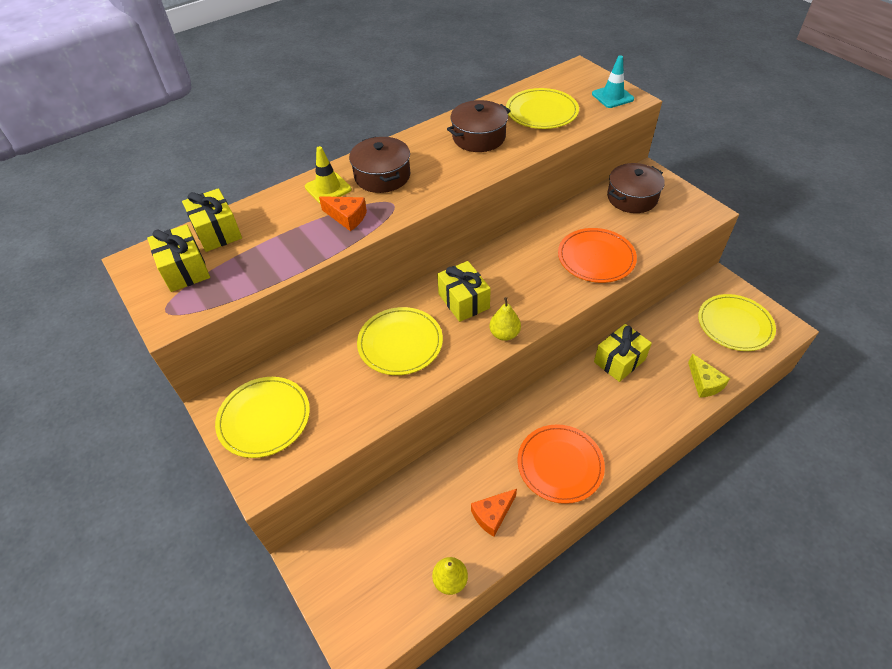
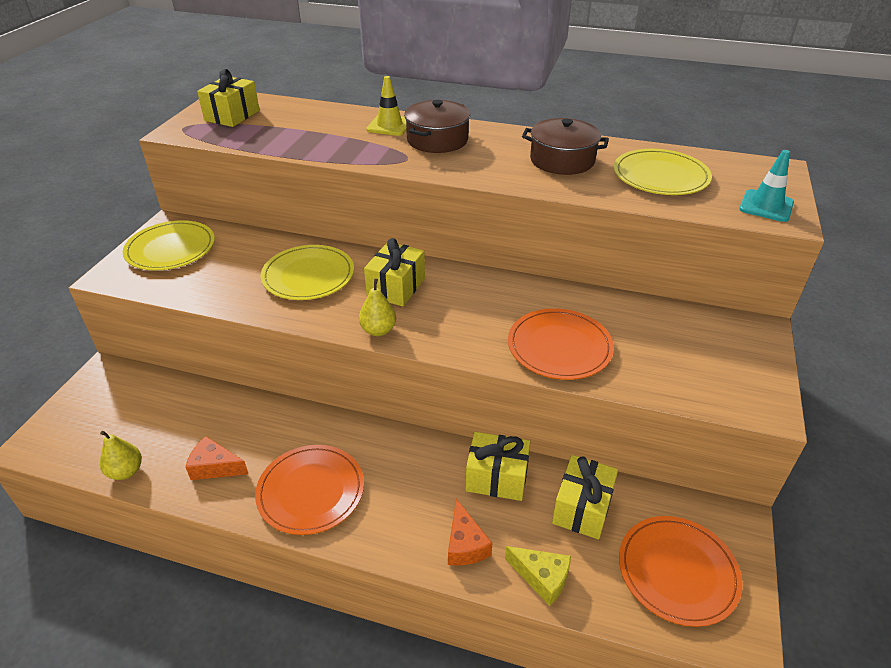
camera: 50 degrees right, 10 degrees down
(217, 232) = (285, 109): yellow gift -> yellow gift (582, 508)
(347, 217) = (363, 147): orange cheese -> orange cheese (465, 544)
(632, 198) = (696, 334): brown pot -> none
(704, 383) = (542, 578): yellow cheese -> yellow cheese turned 90 degrees counterclockwise
(735, 324) = (677, 571): yellow plate -> orange plate

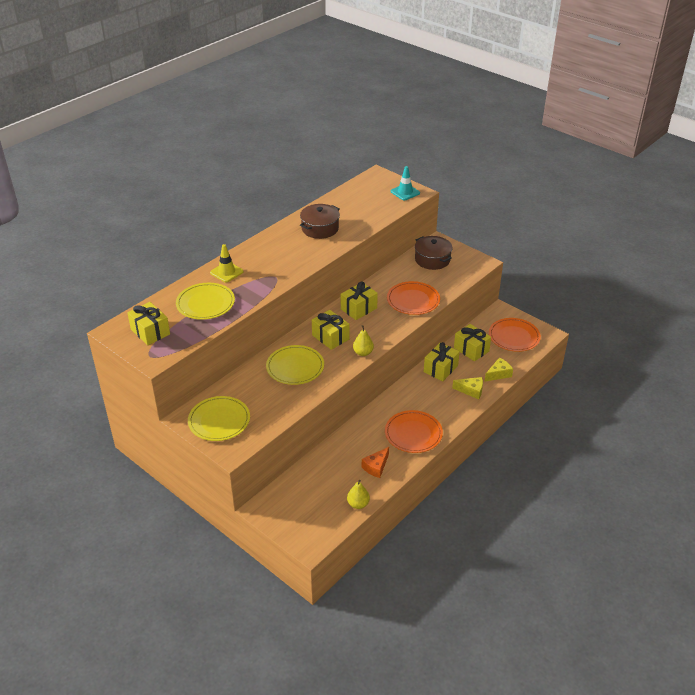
camera: 65 degrees left, 0 degrees up
(437, 140) = (261, 260): brown pot -> brown pot (432, 259)
(465, 544) = (471, 391): orange cheese -> yellow cheese
(486, 294) = (358, 309): none -> yellow gift
(660, 176) = (359, 207): yellow plate -> yellow plate (205, 303)

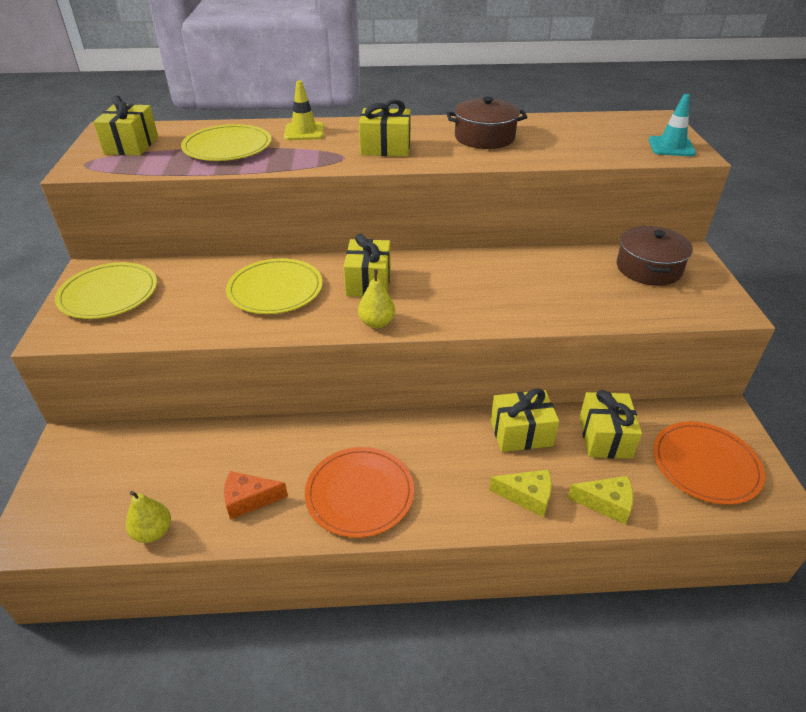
camera: 45 degrees right, 0 degrees up
(358, 309) = (454, 271): yellow gift -> yellow gift (385, 148)
(413, 300) = (545, 300): orange plate -> none
(471, 391) = (527, 497): yellow cheese -> yellow cheese turned 45 degrees counterclockwise

